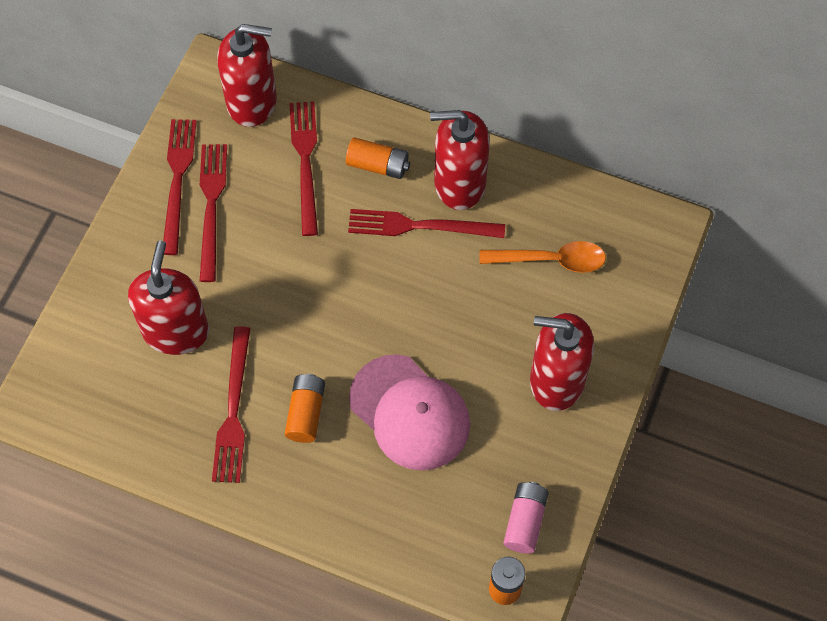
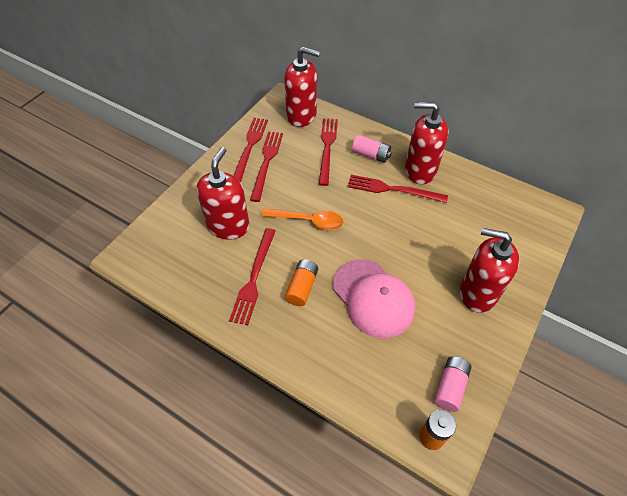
camera: 10 degrees right, 10 degrees down
(378, 165) = (371, 155): orange battery -> pink battery
(551, 260) = (476, 219): orange spoon -> orange spoon (308, 221)

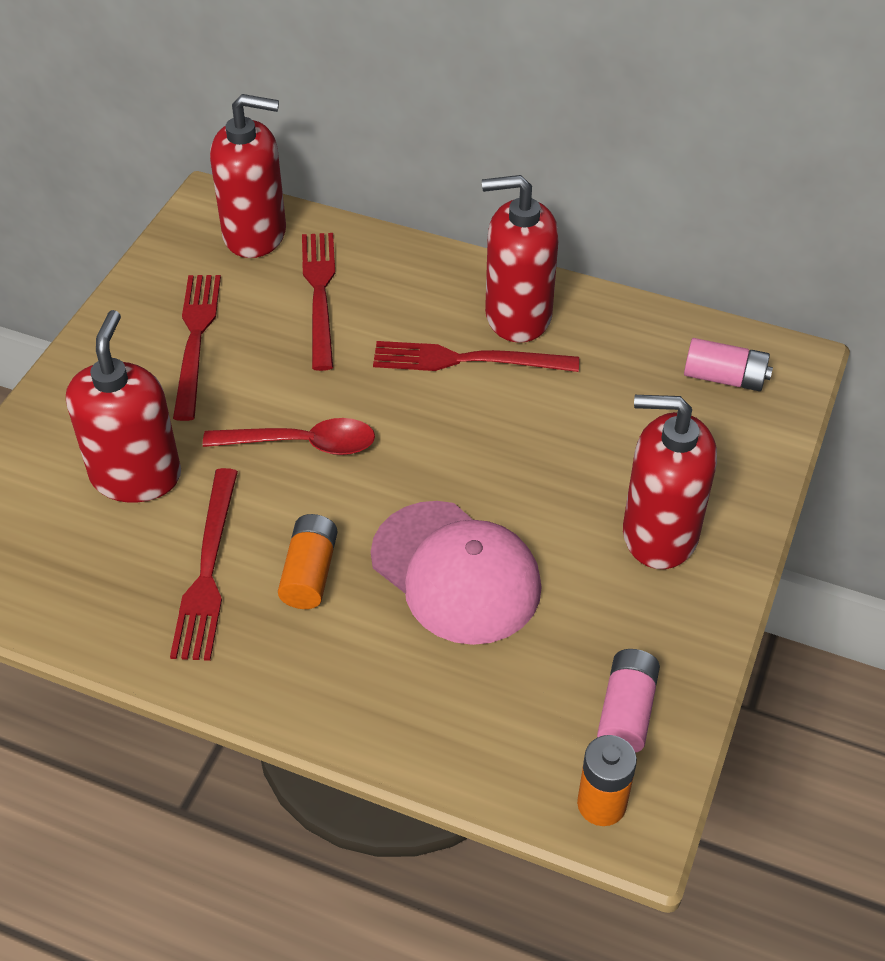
camera: 10 degrees left, 5 degrees down
(249, 147) = (154, 312): red fork -> none
(308, 221) = (302, 444): orange spoon -> red spoon
(371, 155) = (412, 297): pink battery -> pink battery (724, 378)

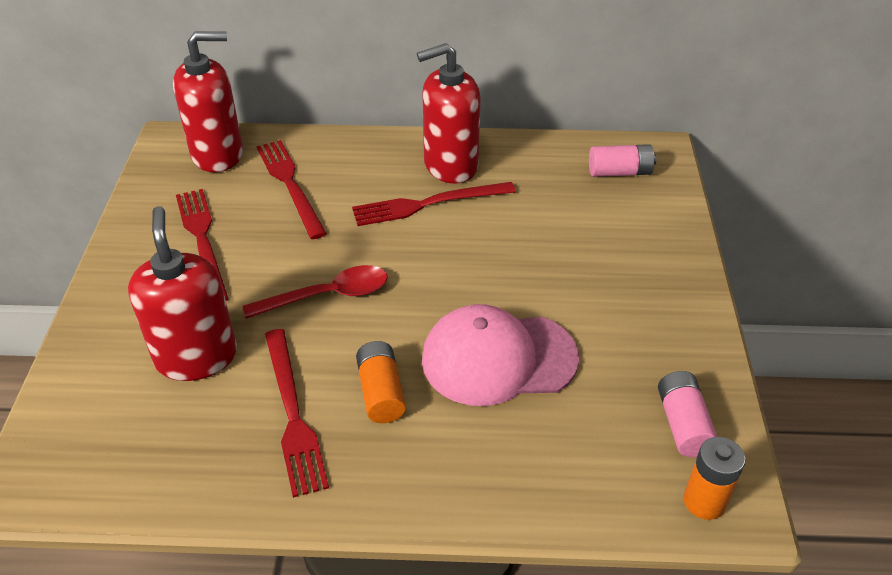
camera: 20 degrees left, 5 degrees down
(456, 572) = (498, 358): pink cap -> pink cap turned 150 degrees clockwise
(659, 534) = (634, 288): red soap dispenser -> none

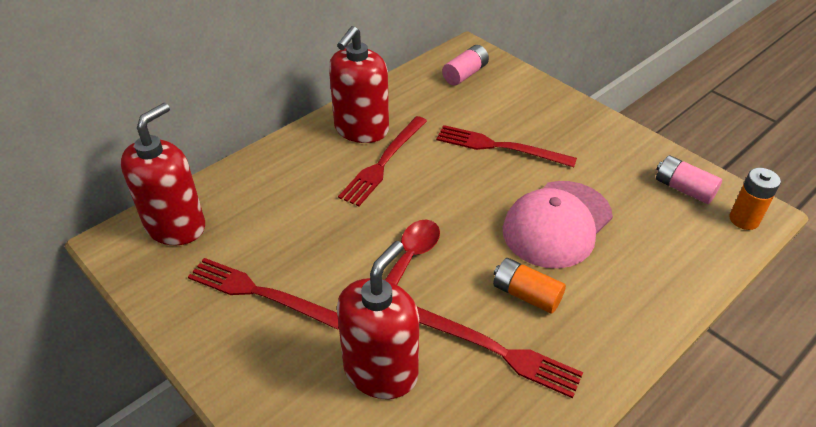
camera: 45 degrees left, 0 degrees up
(196, 357) = (381, 371): red soap dispenser -> red soap dispenser turned 90 degrees clockwise
(290, 185) = (268, 211): red fork -> red fork (499, 147)

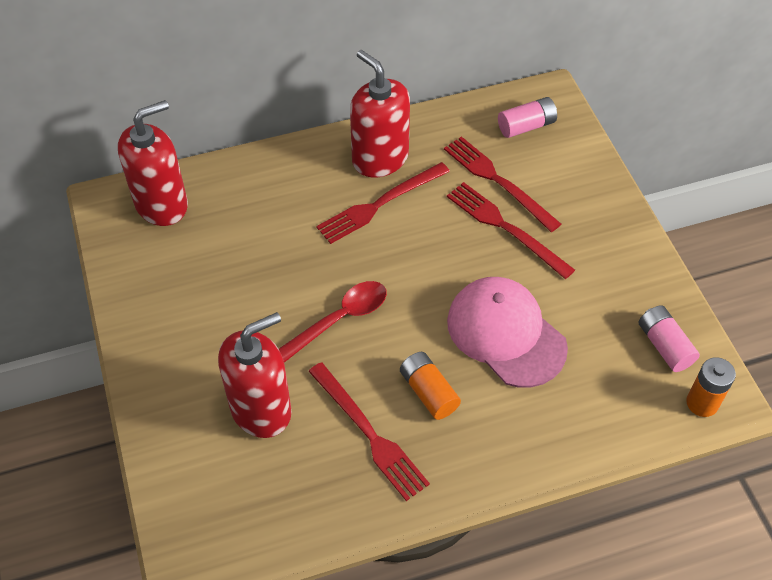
camera: 25 degrees right, 10 degrees up
(260, 293) = (200, 298): red fork -> red fork (498, 181)
(361, 129) = (380, 158): red soap dispenser -> red soap dispenser turned 90 degrees clockwise
(557, 224) = (506, 334): pink cap -> pink cap turned 75 degrees clockwise

